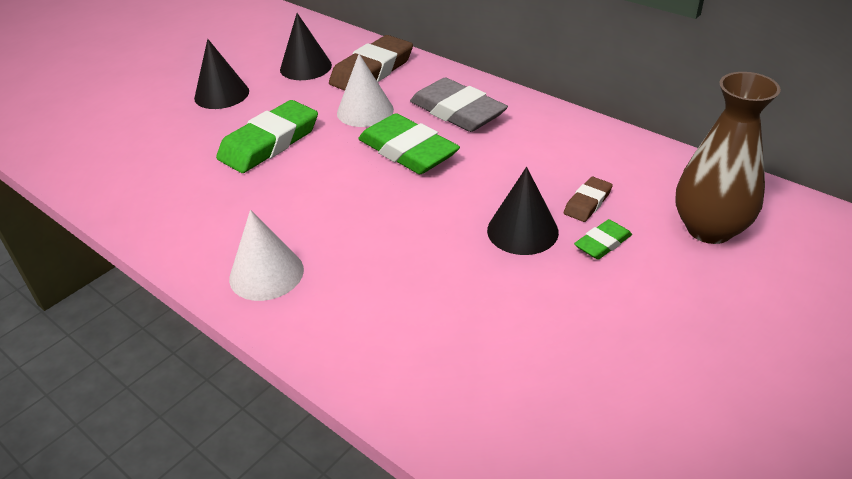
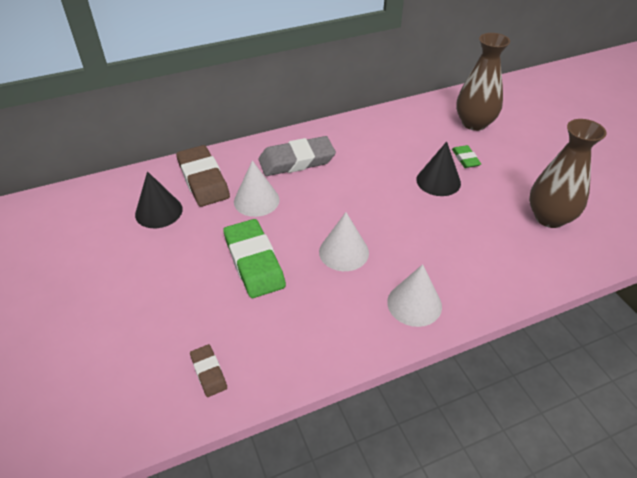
camera: 65 degrees left, 5 degrees up
(221, 94) = (150, 272): black cone -> none
(322, 194) = (344, 252): none -> white cone
(408, 151) = (324, 197): green eraser -> none
(538, 371) = (549, 217): none -> brown vase
(587, 202) = (428, 150): brown eraser -> brown eraser (208, 372)

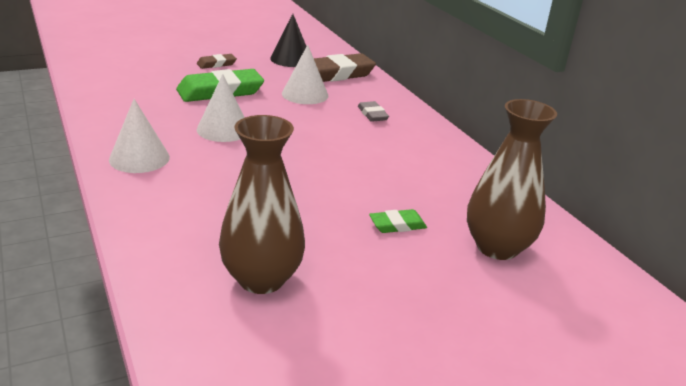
camera: 85 degrees right, 15 degrees down
(208, 372) = (108, 75): brown eraser -> brown eraser (216, 64)
(296, 161) = (372, 114): grey eraser -> grey eraser, size x0.50
(438, 181) = (343, 196): black cone -> none

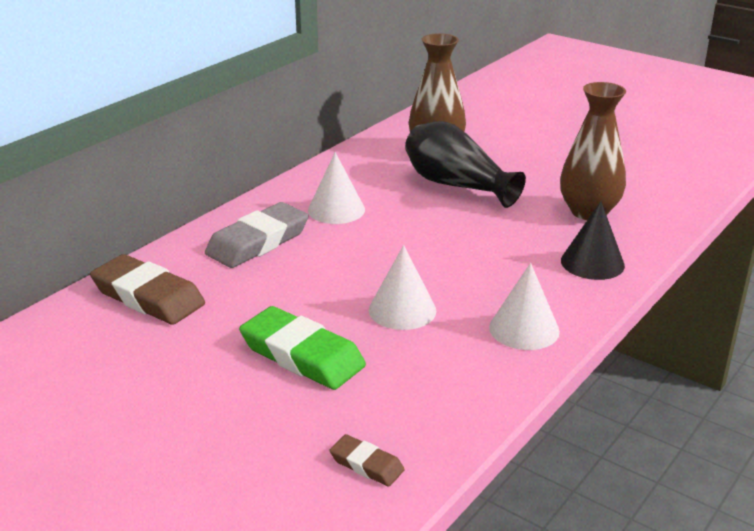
camera: 115 degrees left, 0 degrees up
(216, 64) = (202, 402): brown eraser -> brown eraser (366, 464)
(291, 59) = (117, 348): black cone -> black cone (592, 263)
(305, 94) = (244, 295): white cone -> white cone (336, 210)
(372, 114) = (258, 242): grey eraser -> grey eraser, size x2.00
(397, 225) = (457, 185): green eraser -> black vase

